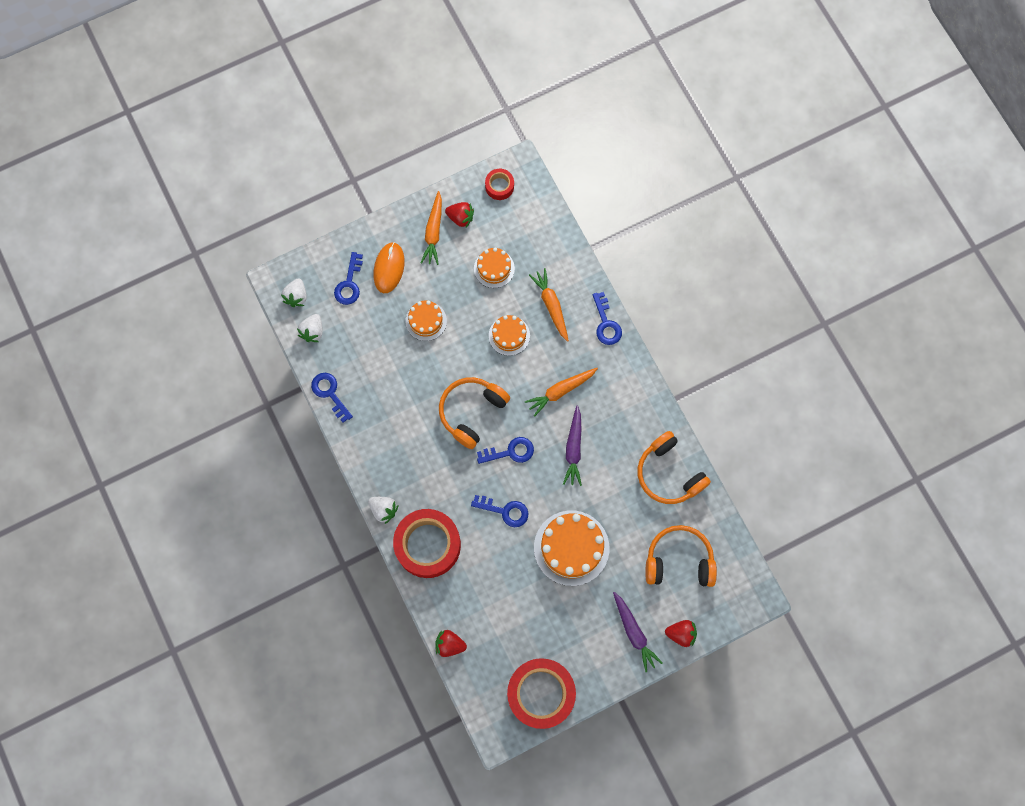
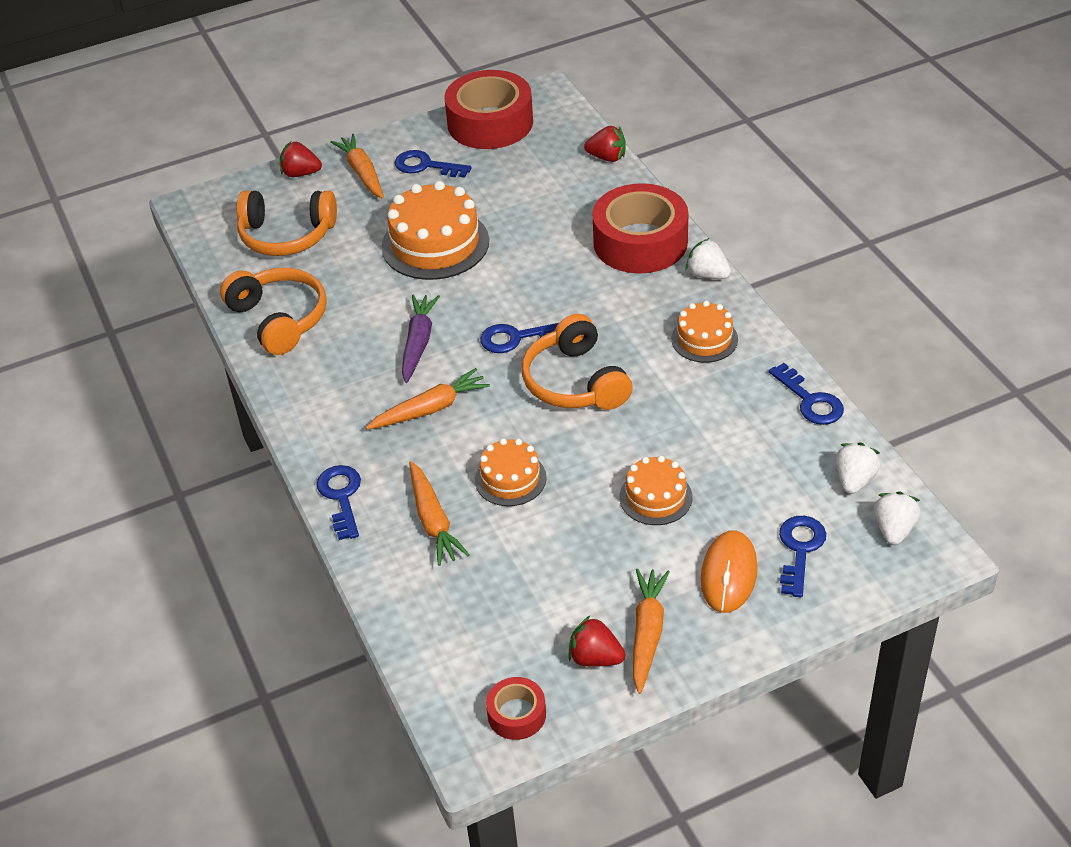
camera: 175 degrees left, 30 degrees down
(472, 412) = (575, 382): orange headphones -> orange headphones turned 120 degrees clockwise
(494, 268) = (533, 575): orange cake -> orange cake (704, 339)
(505, 511) = (528, 277): blue key -> blue key (425, 166)
(634, 632) = (362, 173): purple carrot -> orange carrot

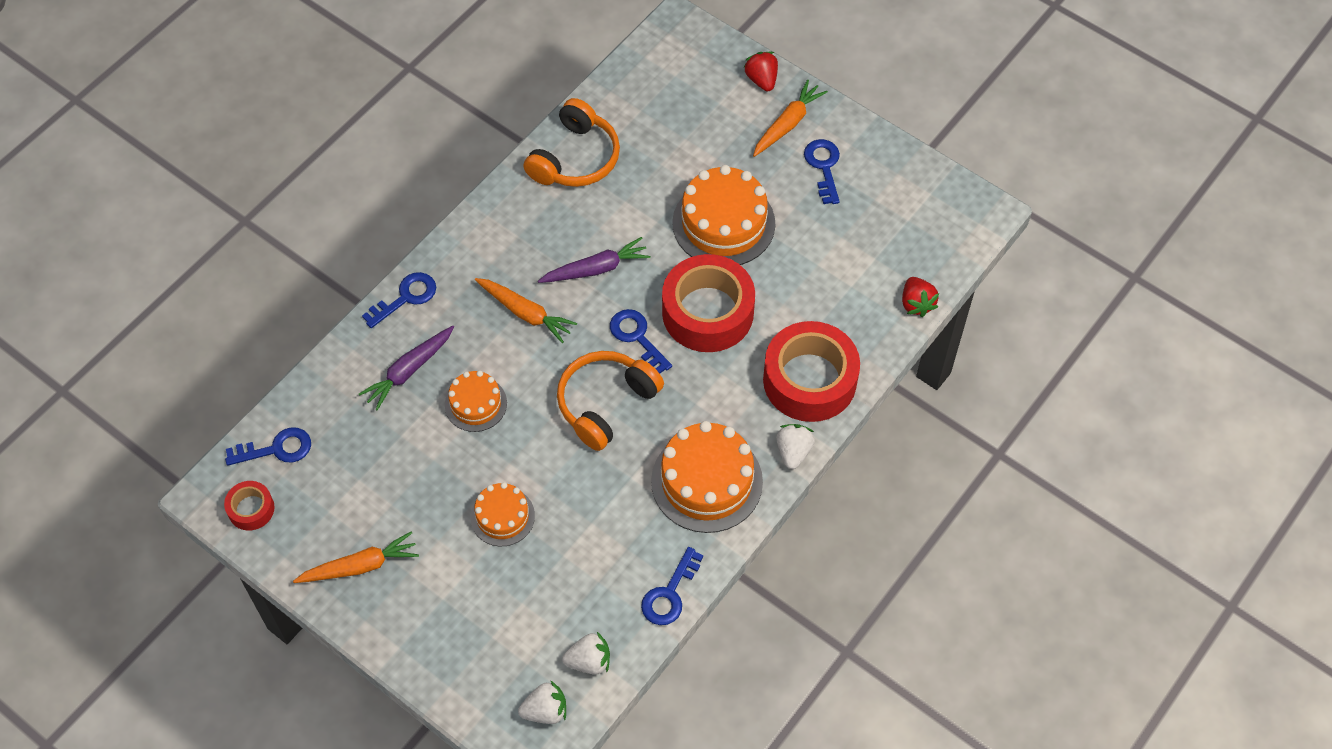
camera: 60 degrees right, 15 degrees up
(287, 235) = (677, 111): orange headphones -> none
(433, 521) = (409, 371): orange carrot -> purple carrot
(490, 123) = (914, 188): red tape -> red tape (707, 312)
(595, 658) = (322, 539): red strawberry -> none
(704, 339) = (706, 481): orange cake -> orange cake, size x1.75
(728, 574) = (443, 601): orange mouse -> none
(800, 550) = (492, 645): blue key -> blue key (276, 449)

